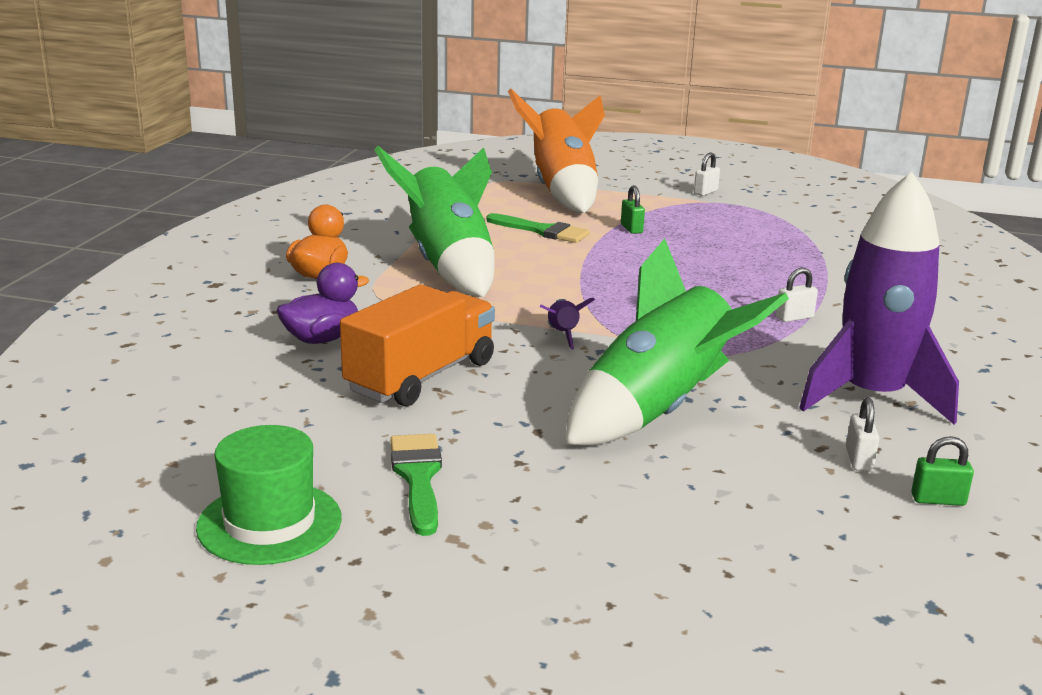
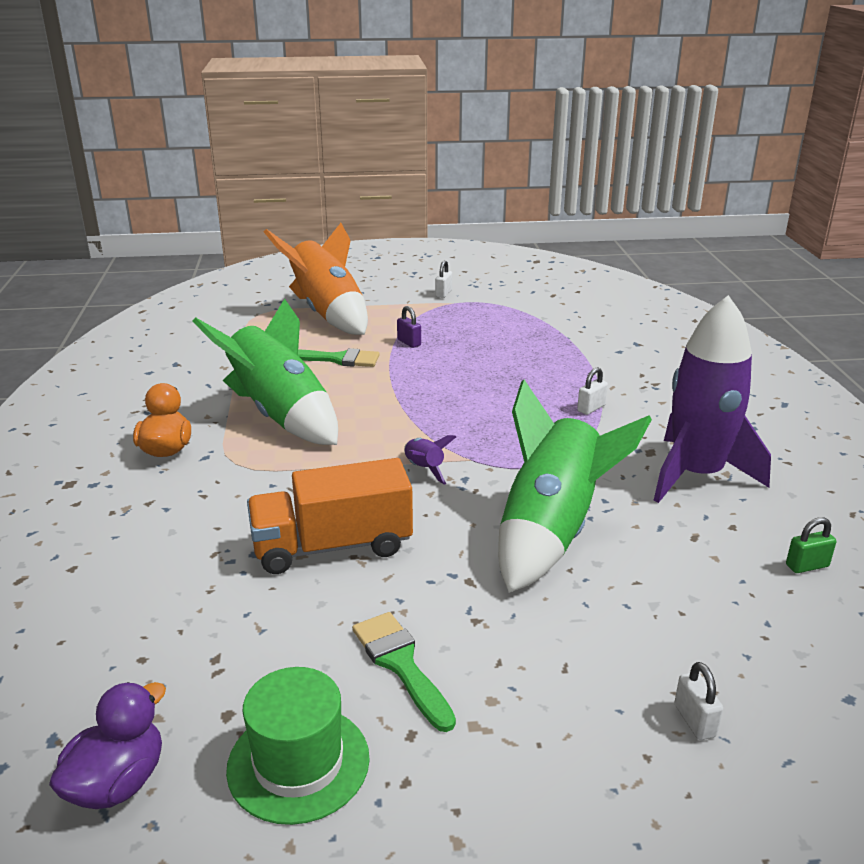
camera: 20 degrees left, 5 degrees up
(322, 339) = (214, 525): purple duck -> purple duck (117, 783)
(421, 377) = (332, 546): orange truck -> orange truck turned 120 degrees counterclockwise
(631, 229) = (409, 342): green padlock -> purple padlock
(859, 460) = (728, 541): white padlock -> white padlock (694, 720)

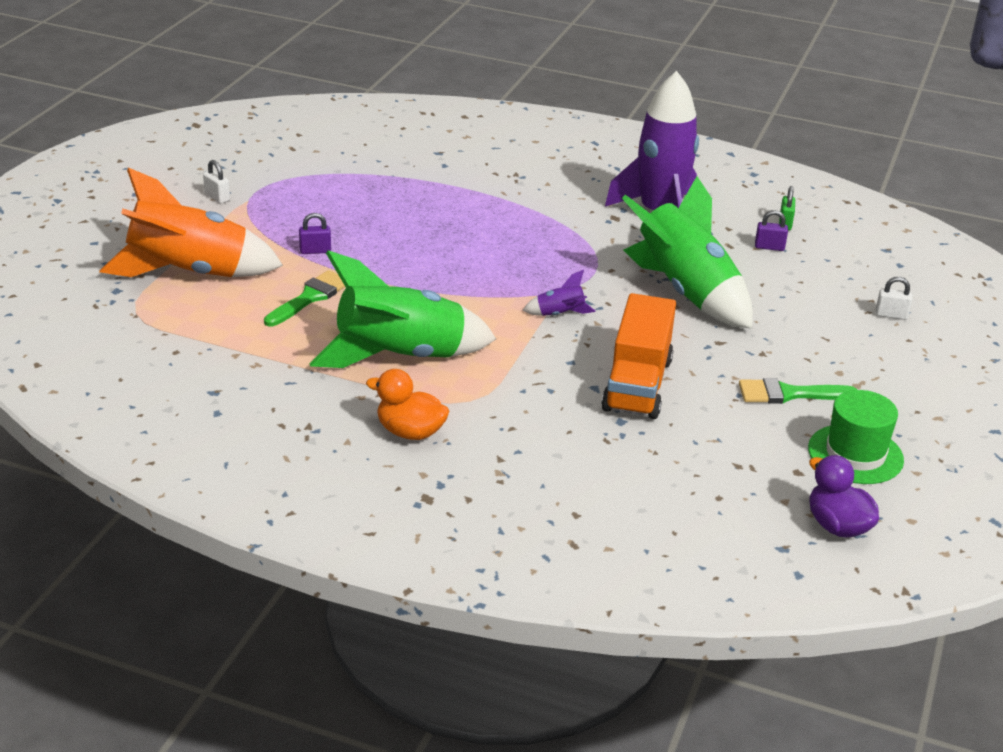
camera: 65 degrees left, 5 degrees up
(591, 408) = (530, 214): white padlock -> none
(731, 567) = (769, 247): none -> purple padlock

